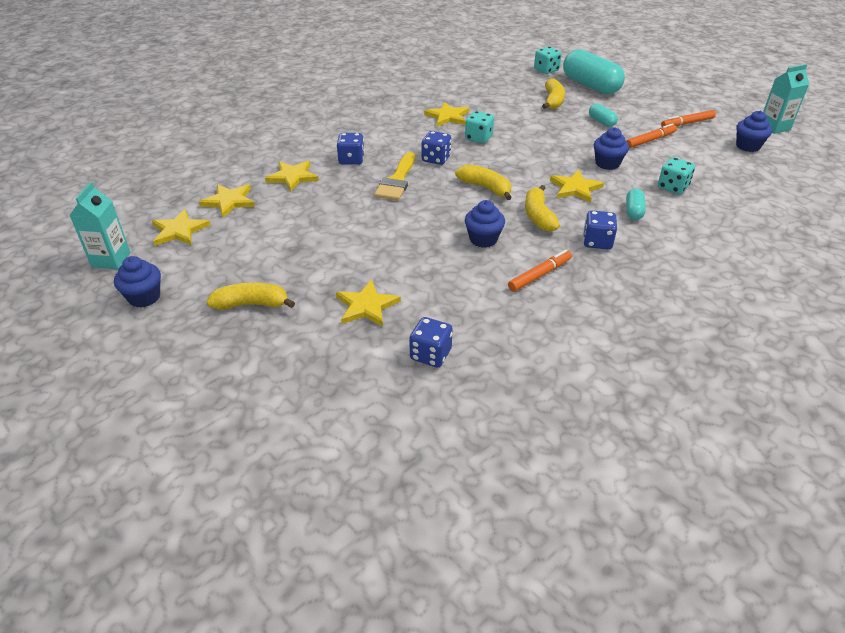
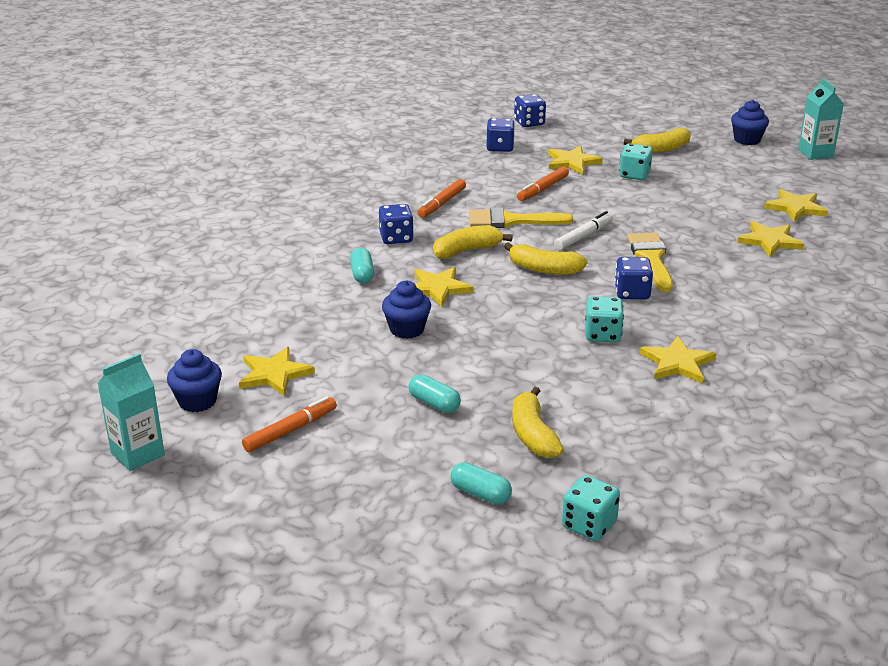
camera: 160 degrees right, 10 degrees down
(179, 230) = (798, 179): yellow star -> yellow star (274, 374)
(351, 160) = (731, 272): blue dice -> blue dice (529, 123)
(432, 210) = (583, 236): none -> white marker
(483, 239) = (511, 221): blue cupcake -> yellow brush
(538, 216) = (467, 250): yellow banana -> yellow banana turned 90 degrees counterclockwise
(590, 86) = (480, 494): turquoise capsule -> turquoise capsule, size x0.46
(650, 140) = (351, 381): orange marker -> orange marker (542, 189)
(672, 187) = (316, 312): turquoise dice -> turquoise dice (634, 175)

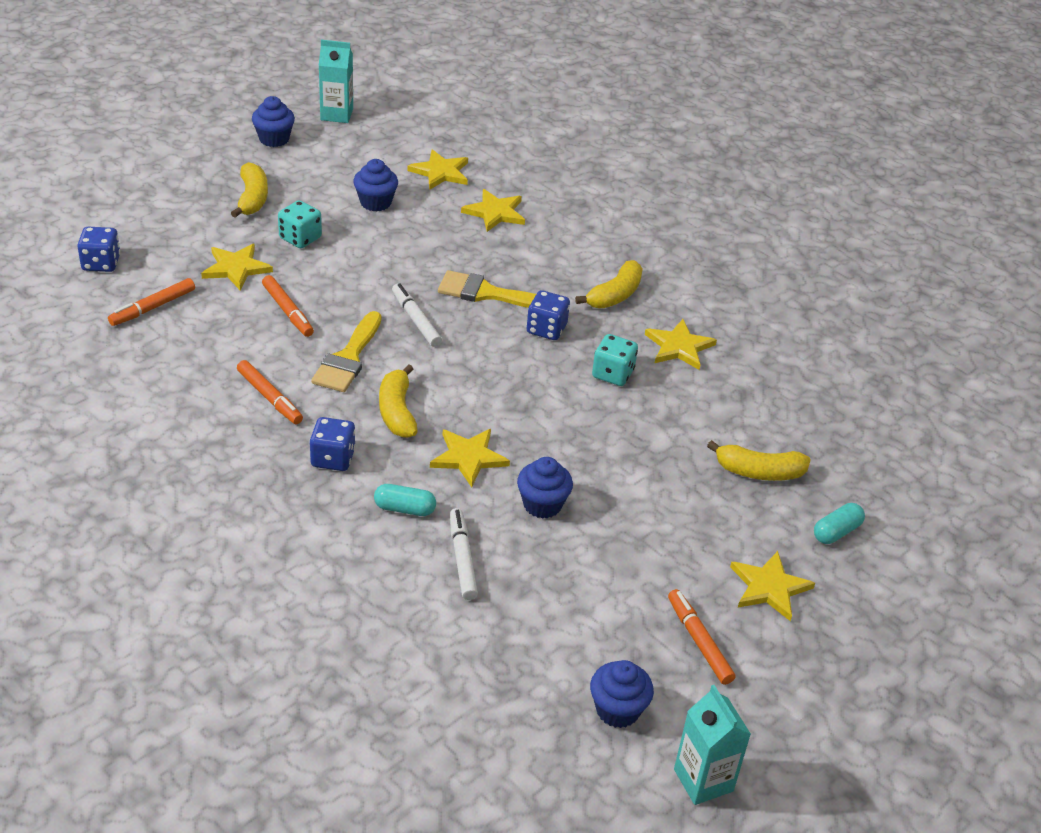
camera: 75 degrees left, 10 degrees up
(274, 374) = (588, 632): yellow star -> yellow star (769, 587)
(324, 306) = (462, 558): none -> white marker
(434, 403) = (688, 522): turquoise capsule -> none
(500, 147) = (153, 307): blue dice -> orange marker
(544, 269) = (469, 369): yellow banana -> yellow banana (615, 295)
(589, 525) = (892, 480): turquoise dice -> none
(716, 191) = (375, 202): none -> blue cupcake

